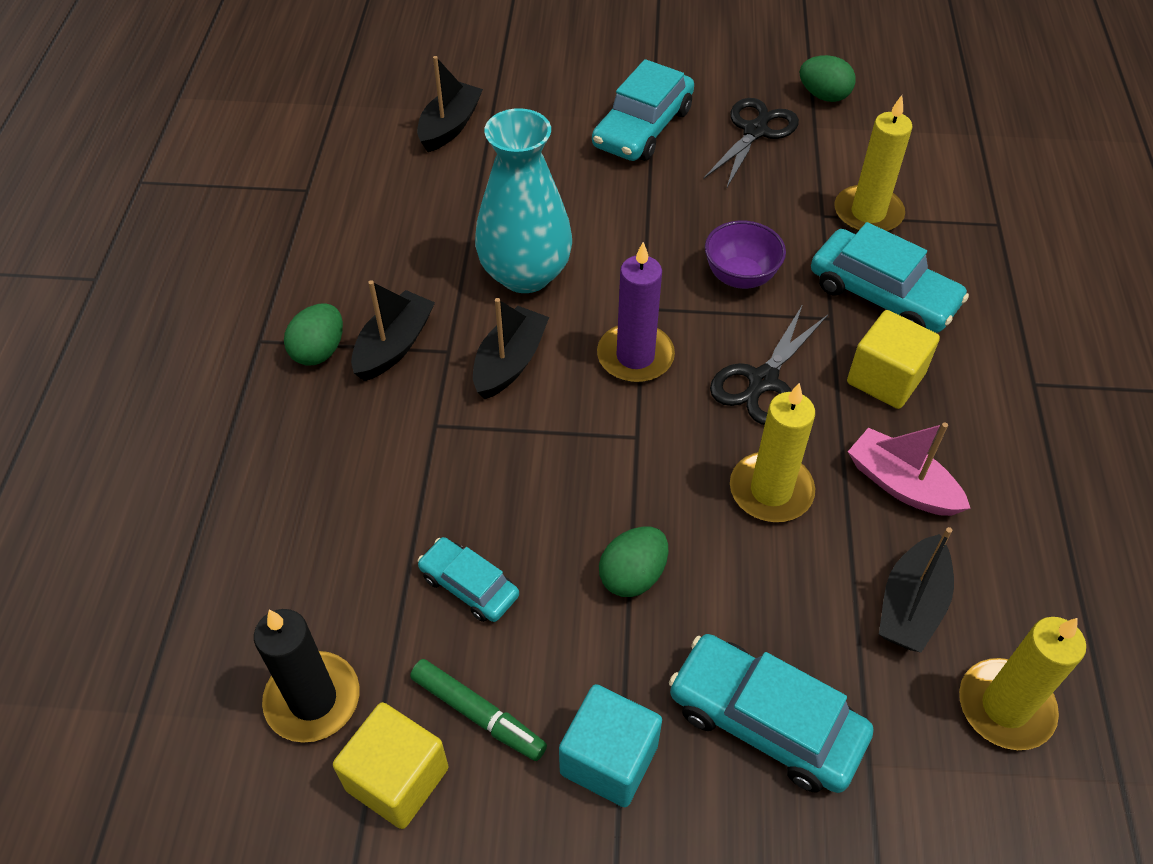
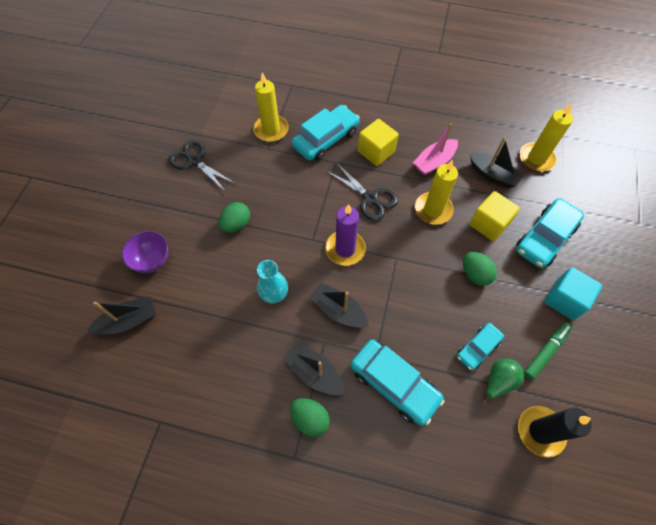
camera: 80 degrees left, 10 degrees up
(397, 779) = (578, 392): yellow cube -> yellow cube (489, 224)
(405, 623) = (498, 381): none -> green pear
(450, 126) = (129, 321): black boat -> black boat turned 120 degrees clockwise
(525, 274) = (274, 293): turquoise vase -> turquoise vase, size x0.56
(642, 127) = (171, 213): turquoise car -> turquoise car (394, 384)
(740, 276) = (301, 192): purple bowl -> purple bowl (152, 260)
(823, 96) = (177, 125): green egg -> green egg (236, 224)

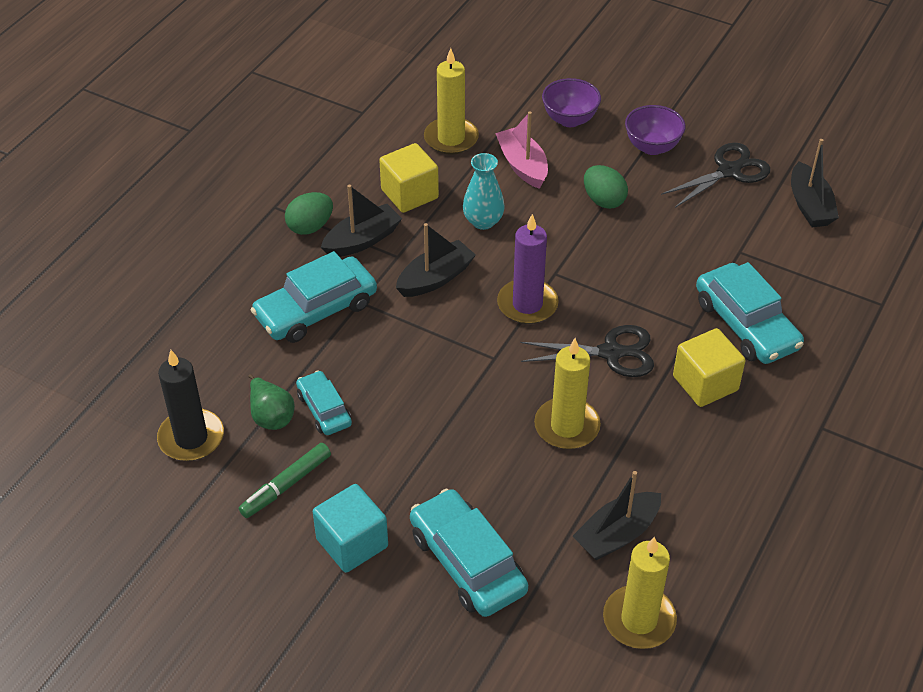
camera: 105 degrees right, 15 degrees down
(129, 321) = (492, 96): black boat -> black boat (809, 205)
(176, 205) = (652, 147): none -> purple bowl
(271, 130) = (778, 261): yellow candle -> yellow candle (451, 138)
(370, 198) = (610, 353): black scissors -> black scissors turned 150 degrees counterclockwise
(434, 162) = (665, 457): pink boat -> pink boat (522, 165)
(475, 274) = (435, 443): green egg -> none
(489, 224) = (518, 492): yellow cube -> yellow cube (409, 194)
(545, 352) = (286, 485): green marker -> green marker turned 75 degrees clockwise

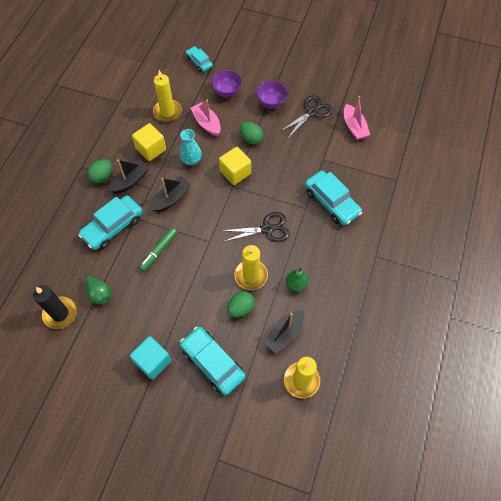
camera: 10 degrees left, 15 degrees up
(286, 485) = (114, 333): green marker -> green marker (159, 251)
(324, 409) = (126, 285): turquoise car -> turquoise car (199, 62)
(527, 304) = (221, 207): purple candle -> none
(538, 478) = (241, 308): none -> green egg
(654, 453) = (296, 284): none -> green pear
(705, 383) = (316, 239): yellow cube -> yellow cube (235, 172)
(809, 205) = (354, 127): black boat -> pink boat

